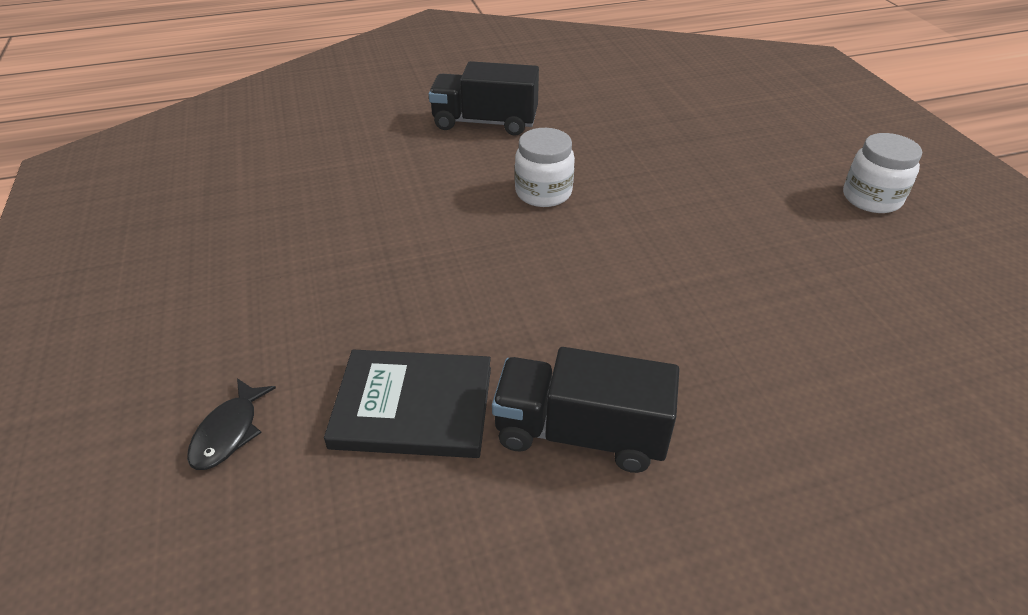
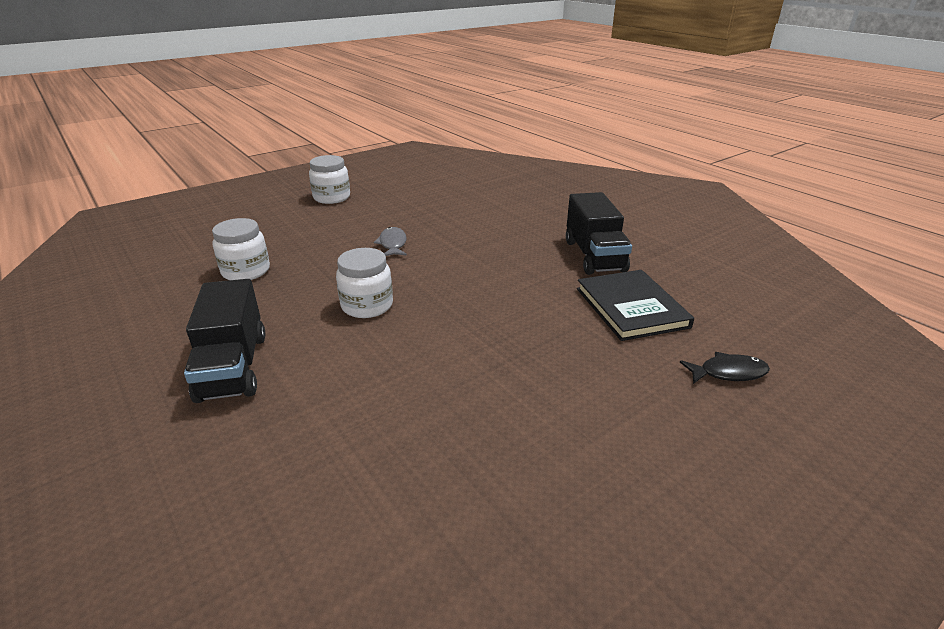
camera: 110 degrees left, 10 degrees down
(652, 130) = (246, 271): none -> white jar
(691, 230) = (392, 244): none -> grey fish

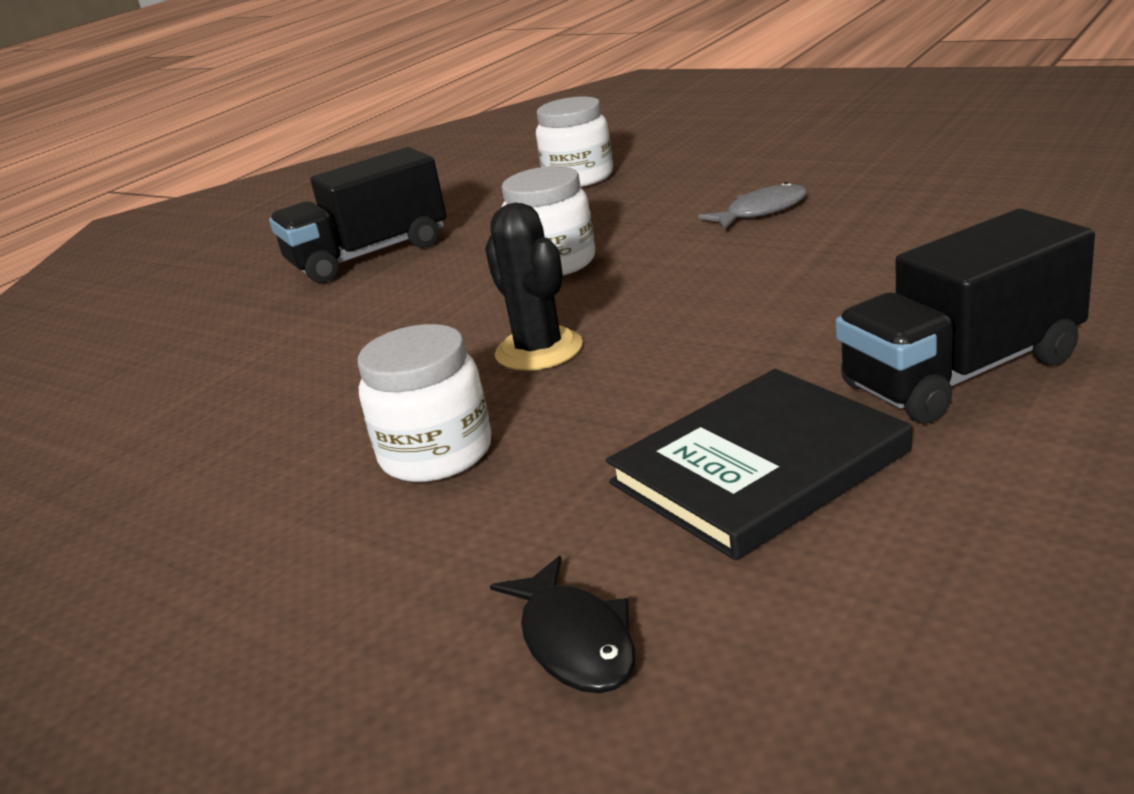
camera: 75 degrees right, 5 degrees down
(332, 197) = (868, 125): white jar -> white jar (436, 454)
(474, 332) = (539, 350): none -> black cactus

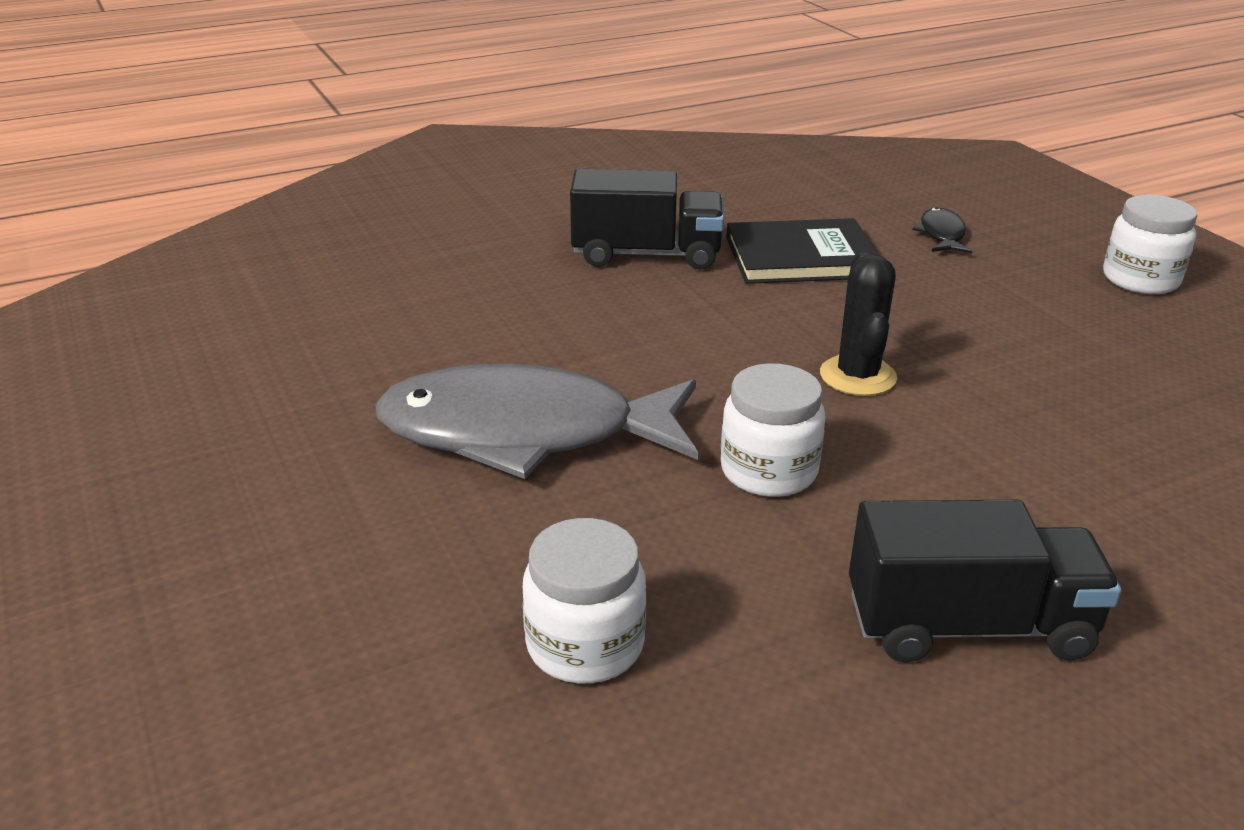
camera: 155 degrees left, 5 degrees up
(436, 454) = (973, 331): white jar -> white jar (1140, 279)
(761, 211) = (524, 433): grey fish -> grey fish, size x2.49

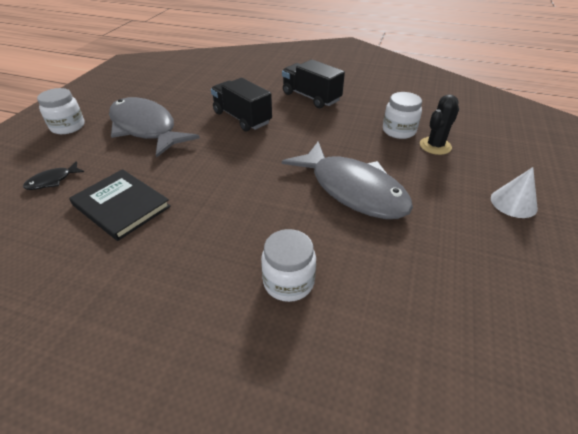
camera: 135 degrees left, 10 degrees up
(174, 576) = (513, 203): none -> white cone
(646, 255) = (169, 255): black truck -> black truck (242, 118)
(768, 471) = (297, 140): white jar -> white jar (288, 282)
(857, 376) = (219, 149): black cactus -> black cactus (435, 146)
(1045, 339) = (145, 128): none -> grey fish

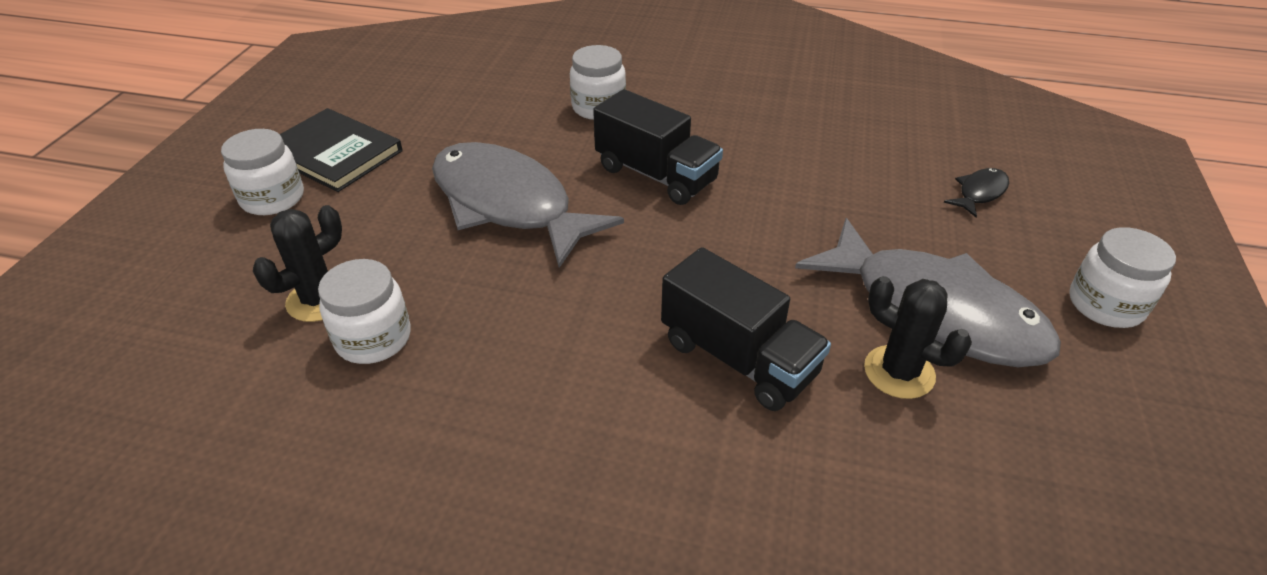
camera: 175 degrees right, 0 degrees up
(121, 206) = (839, 165): black book -> black book (334, 153)
(181, 111) = (899, 372): none -> black cactus
(311, 97) = (569, 462): black truck -> black truck (656, 175)
(513, 203) = (273, 198): white cone -> white jar

